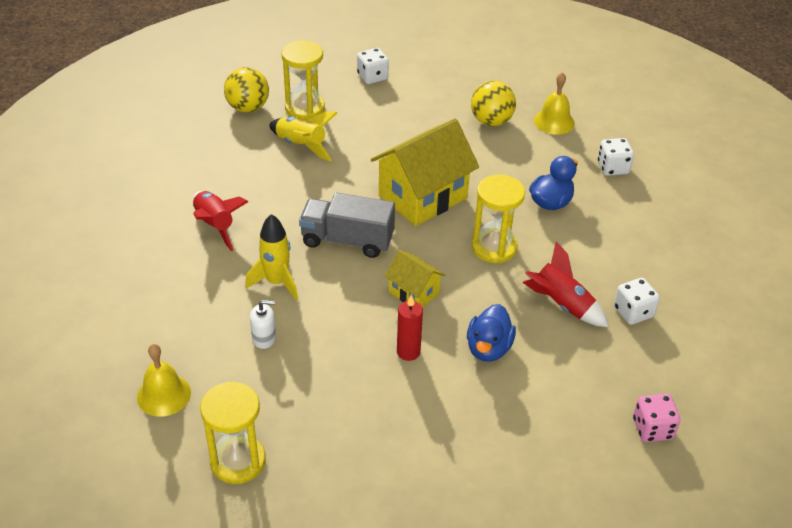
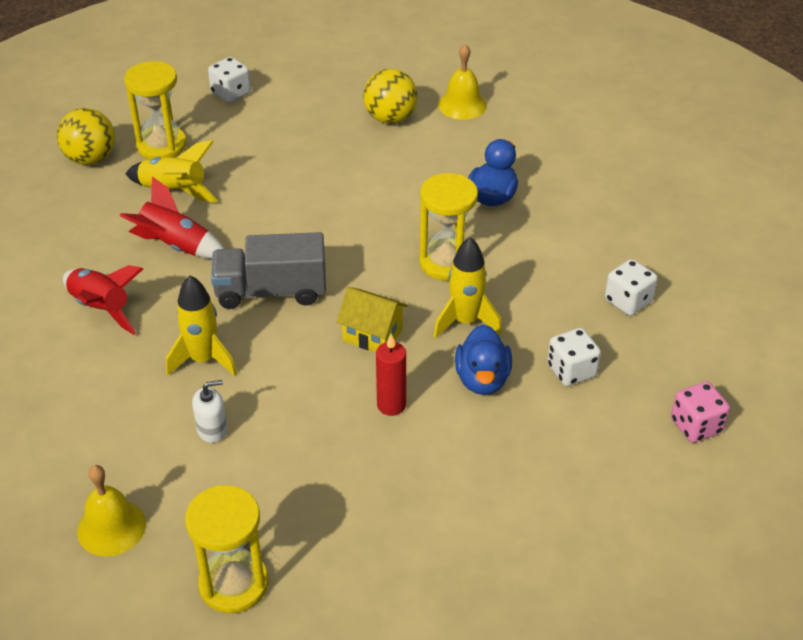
camera: 15 degrees left, 0 degrees up
(422, 197) = (342, 221): yellow house -> none
(492, 299) = (465, 321): none -> yellow rocket
(562, 305) = (546, 310): red rocket -> red rocket (175, 246)
(613, 168) = (547, 144): white dice -> white dice (571, 371)

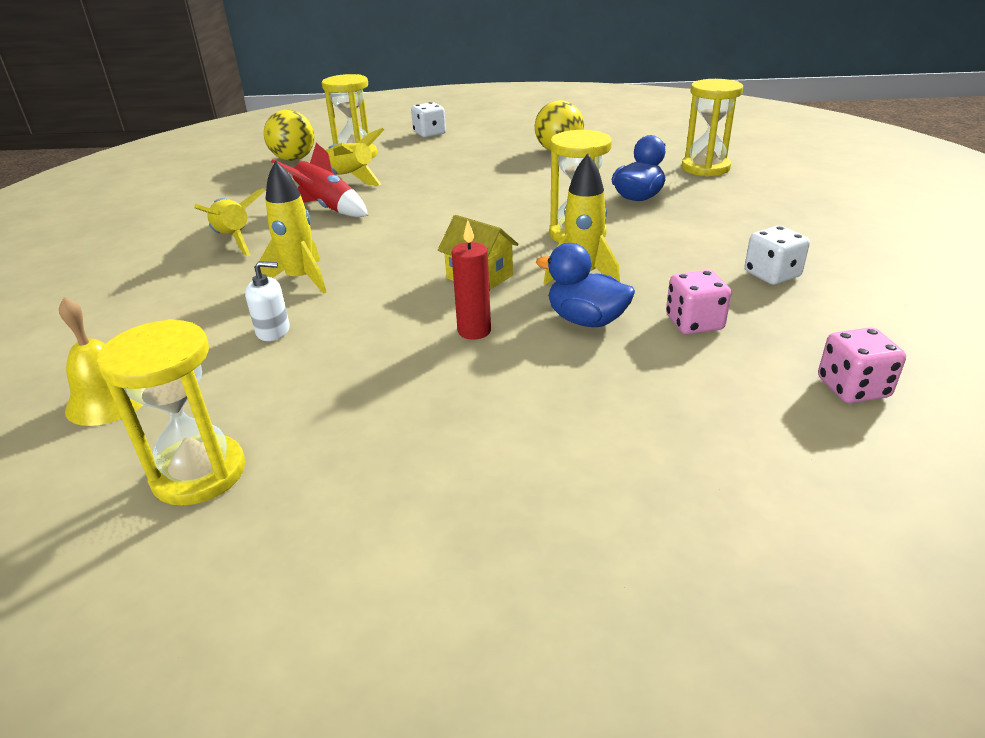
camera: 15 degrees right, 10 degrees down
(101, 308) = (234, 240): red rocket -> yellow rocket
(271, 291) = (395, 240): grey truck -> none
(462, 105) = (627, 147): yellow bell -> none
(482, 379) = (586, 320): blue duck -> blue duck turned 105 degrees clockwise
(550, 139) = (705, 168): none -> yellow hourglass
(571, 371) = (694, 323): white dice -> pink dice

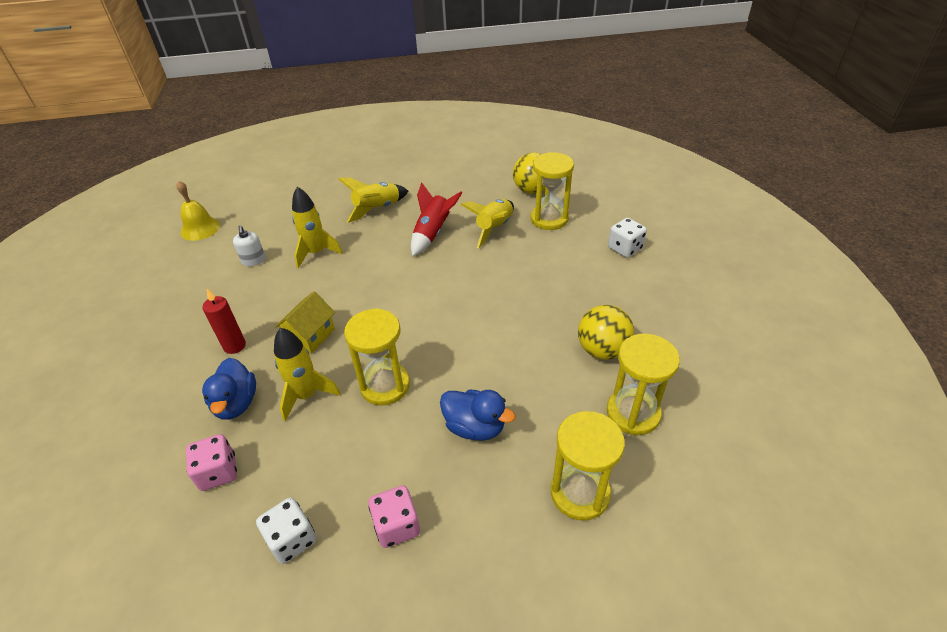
camera: 80 degrees right, 10 degrees up
(199, 473) = (131, 275): yellow hourglass -> yellow hourglass (633, 413)
(586, 320) = (236, 403): blue duck -> blue duck turned 150 degrees clockwise
(852, 388) = (101, 578): pink dice -> pink dice (397, 526)

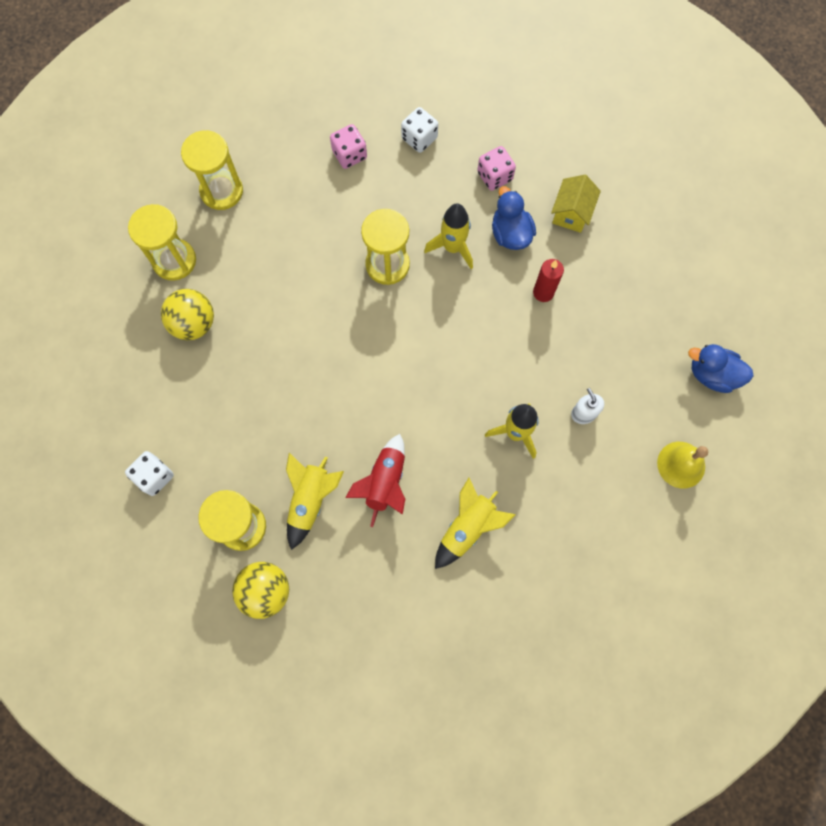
camera: 170 degrees right, 30 degrees up
(311, 336) = (474, 312): yellow house -> yellow house (571, 213)
(475, 427) = (304, 234): blue duck -> blue duck (712, 374)

